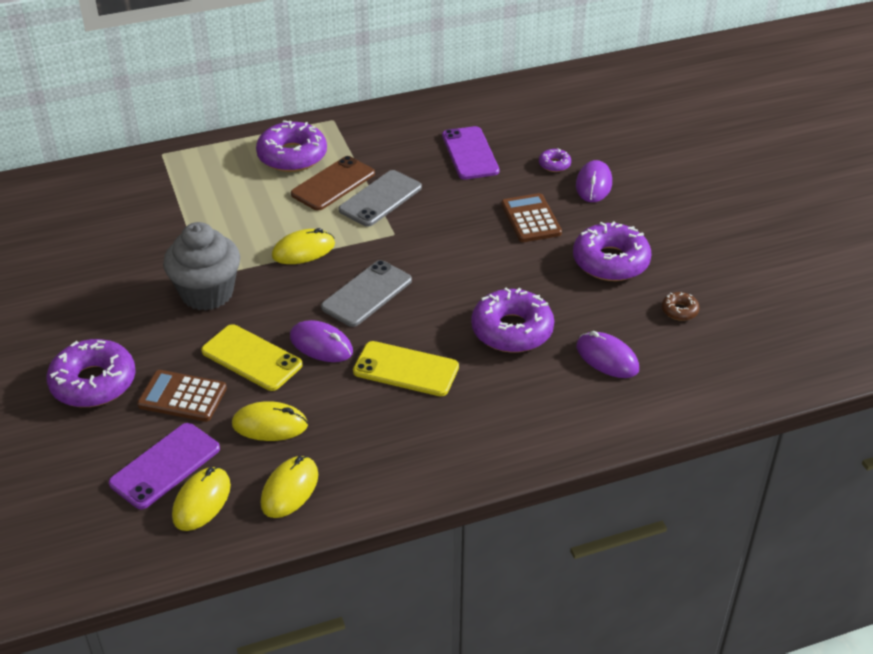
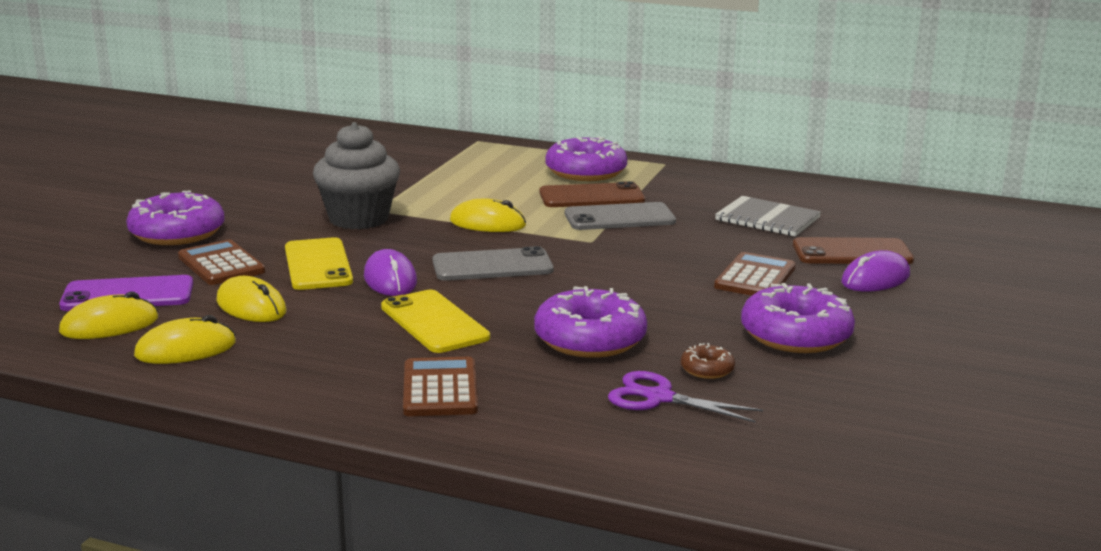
camera: 40 degrees right, 20 degrees down
(470, 153) = (767, 219): purple phone -> grey notebook
(488, 424) = (440, 389): none -> brown calculator
(554, 164) = (852, 253): purple donut -> brown phone
(607, 358) = (659, 398): purple mouse -> purple scissors
(679, 310) = (817, 399): brown donut -> brown donut (707, 369)

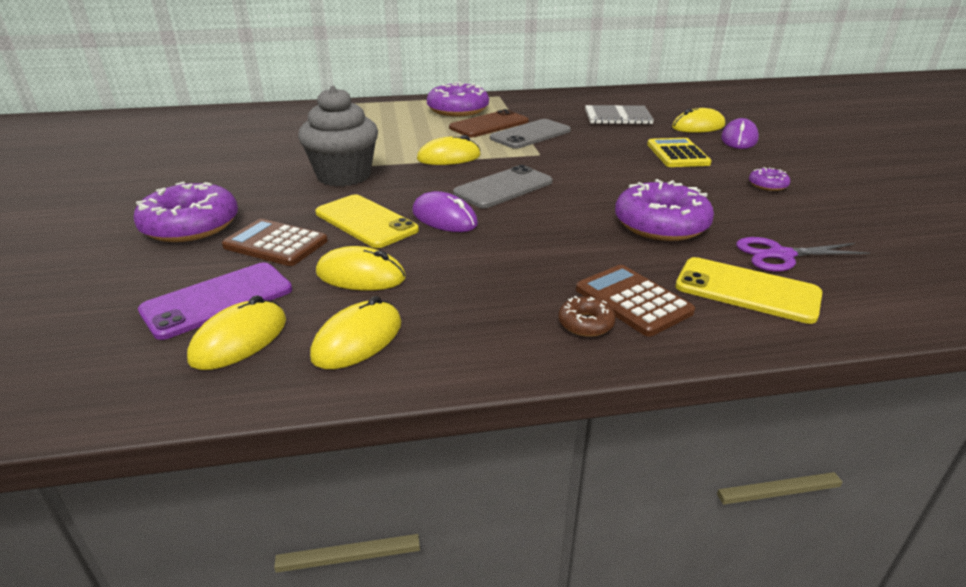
camera: 30 degrees left, 10 degrees up
(434, 322) = (534, 244): yellow phone -> yellow phone (747, 290)
(707, 369) = (767, 224): brown donut -> brown donut (586, 323)
(755, 277) = (677, 154): brown calculator -> yellow calculator
(796, 335) = (767, 185): purple donut -> purple donut, size x0.46
(852, 253) = (698, 126): brown phone -> yellow mouse

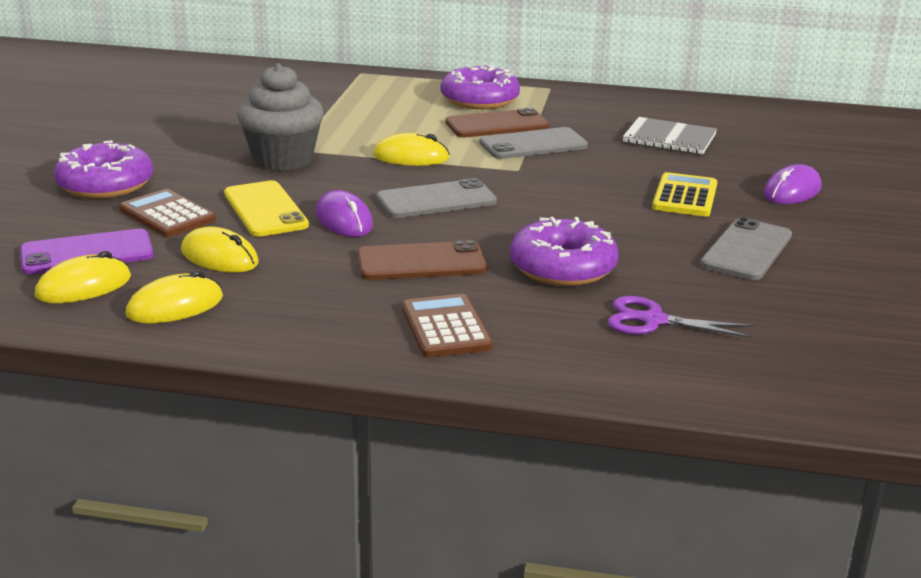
camera: 20 degrees right, 5 degrees down
(547, 243) = (421, 262): none -> brown phone
(586, 323) = (380, 336): brown donut -> none
(698, 126) = (760, 167): yellow mouse -> none
(747, 290) = (571, 342): yellow phone -> none
(767, 185) = (747, 250): purple donut -> grey phone

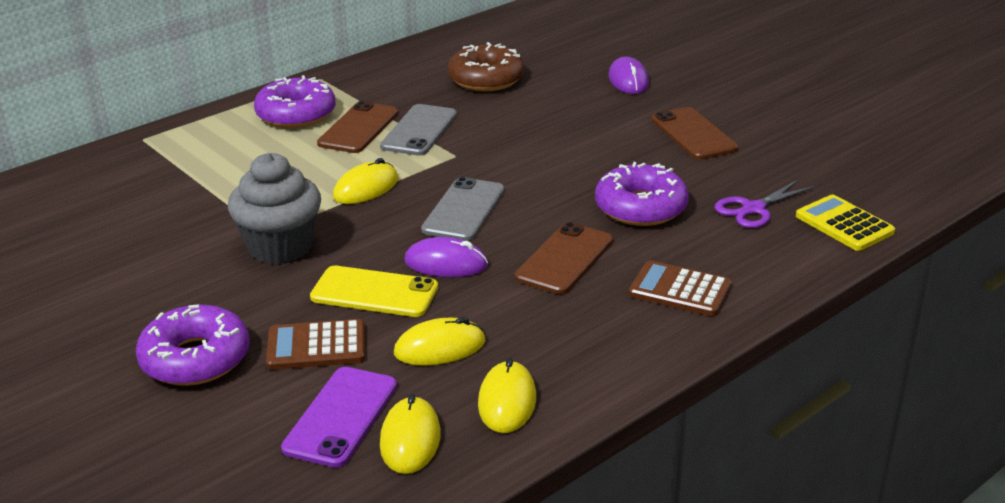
camera: 50 degrees left, 5 degrees up
(669, 138) = (486, 79): grey notebook -> brown donut
(685, 196) = (588, 117): yellow calculator -> yellow calculator (844, 224)
(747, 250) = (693, 134): grey phone -> brown phone

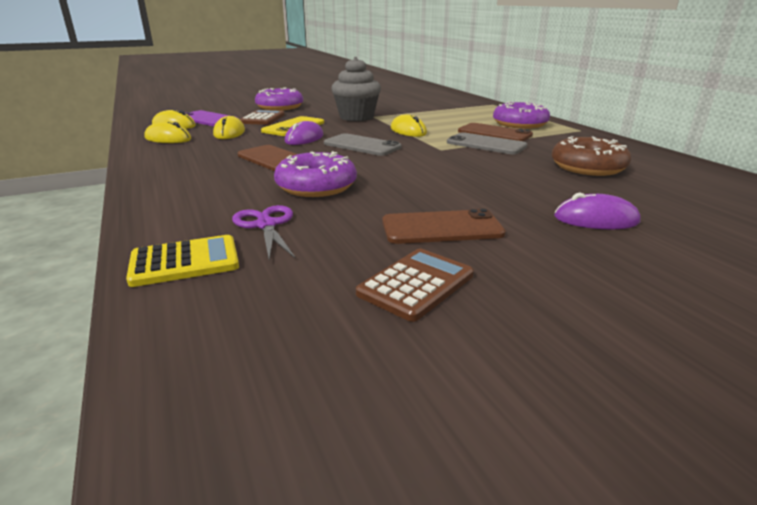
camera: 105 degrees right, 5 degrees down
(680, 290) = (194, 181): brown calculator -> brown calculator (416, 284)

